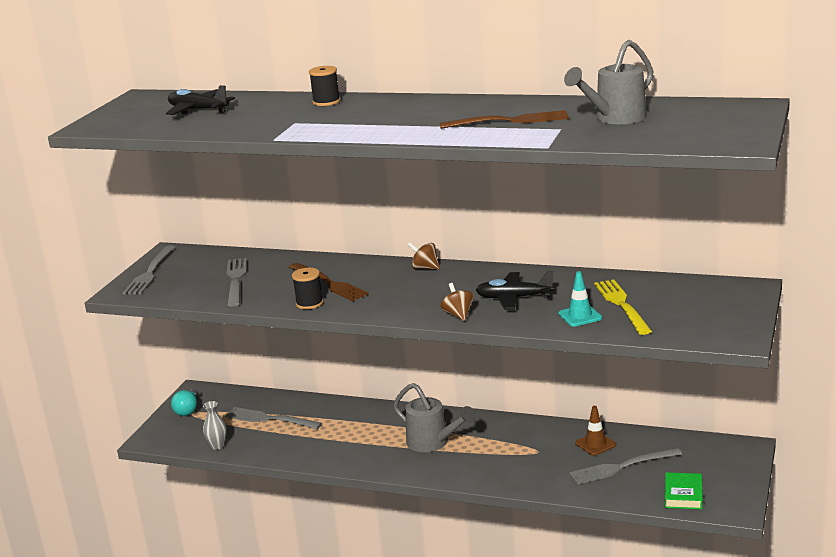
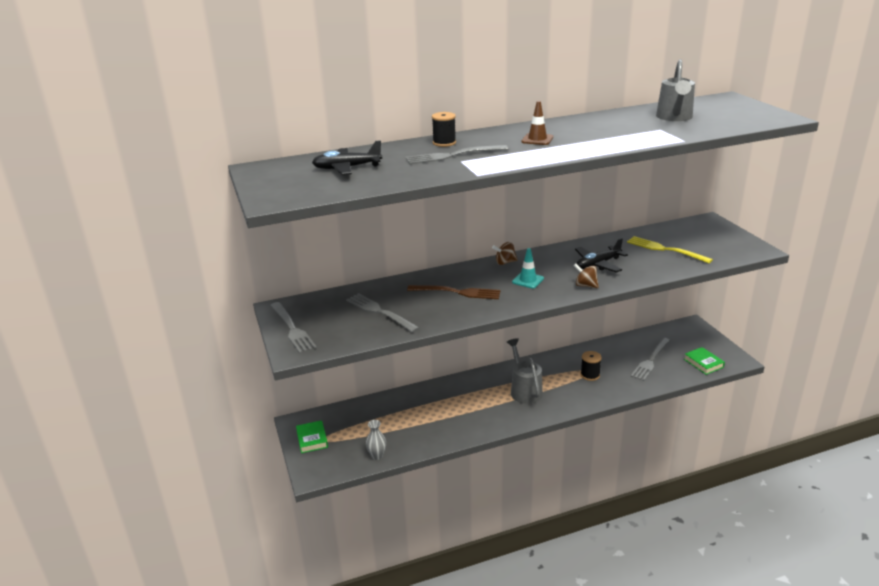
camera: 40 degrees left, 5 degrees up
(188, 410) = (312, 439): turquoise light bulb -> green book
(269, 419) = (388, 420): grey fork -> grey fork (453, 155)
(309, 303) = (470, 310): black spool -> black spool (590, 375)
(432, 442) = (524, 390): grey watering can -> grey watering can turned 105 degrees counterclockwise
(509, 121) = (614, 131): brown fork -> none
(580, 316) = (656, 263): turquoise traffic cone -> turquoise traffic cone (528, 280)
(595, 444) = (617, 353): brown traffic cone -> brown traffic cone (537, 139)

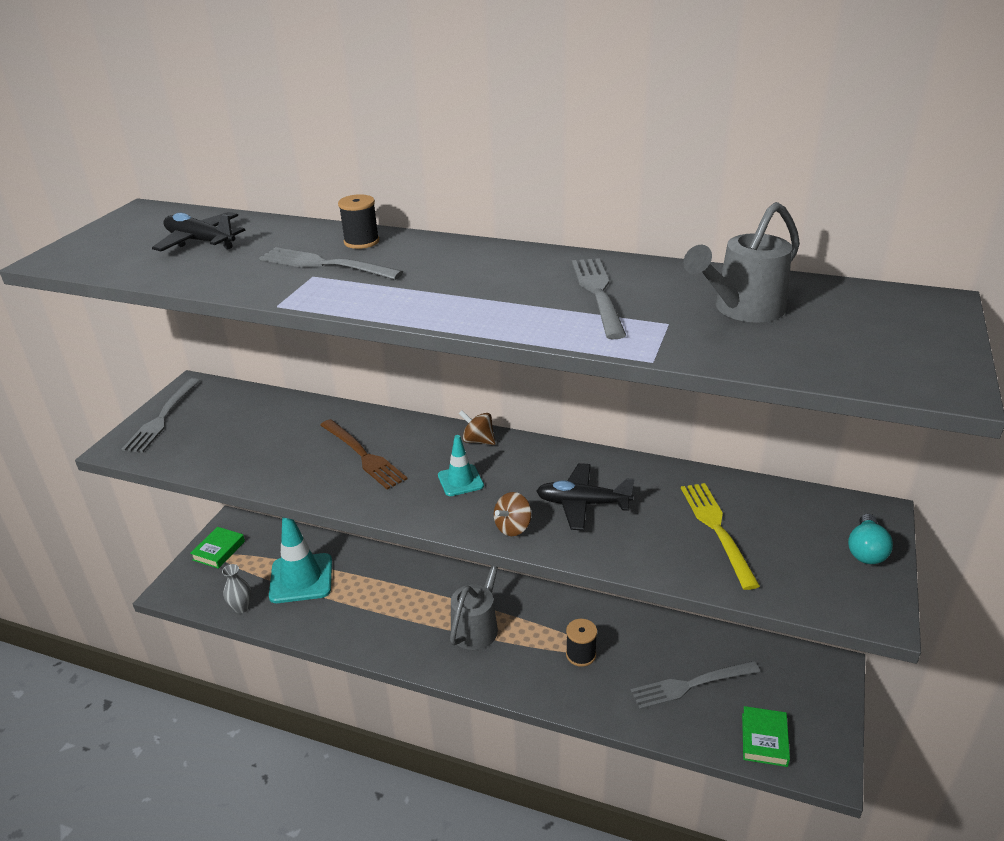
camera: 40 degrees right, 5 degrees up
(380, 312) = (256, 440): grey fork -> grey fork (598, 294)
(392, 423) = (301, 578): none -> turquoise traffic cone
(537, 139) = (467, 277): brown traffic cone -> none
(585, 285) = (513, 527): brown spinning top -> brown spinning top turned 120 degrees counterclockwise
(725, 233) = (866, 550): none -> turquoise light bulb

